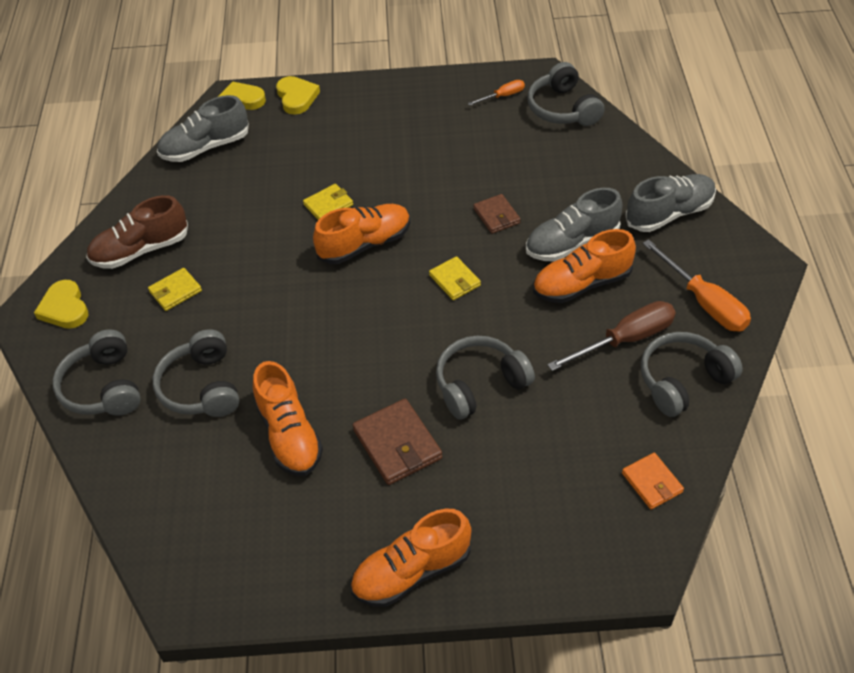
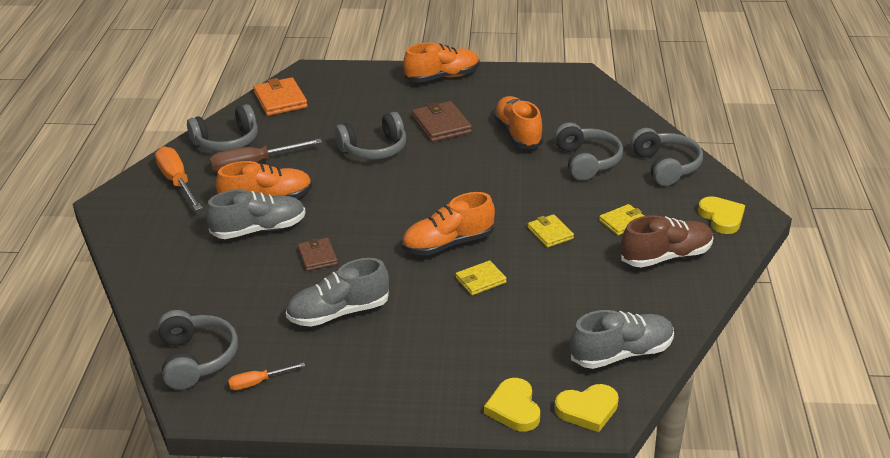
camera: 175 degrees left, 15 degrees down
(454, 280) = (373, 211): yellow wallet -> yellow wallet (550, 233)
(652, 483) = (280, 100): orange wallet -> orange wallet, size x1.60
(669, 214) = (157, 245): grey shoe -> grey shoe (339, 312)

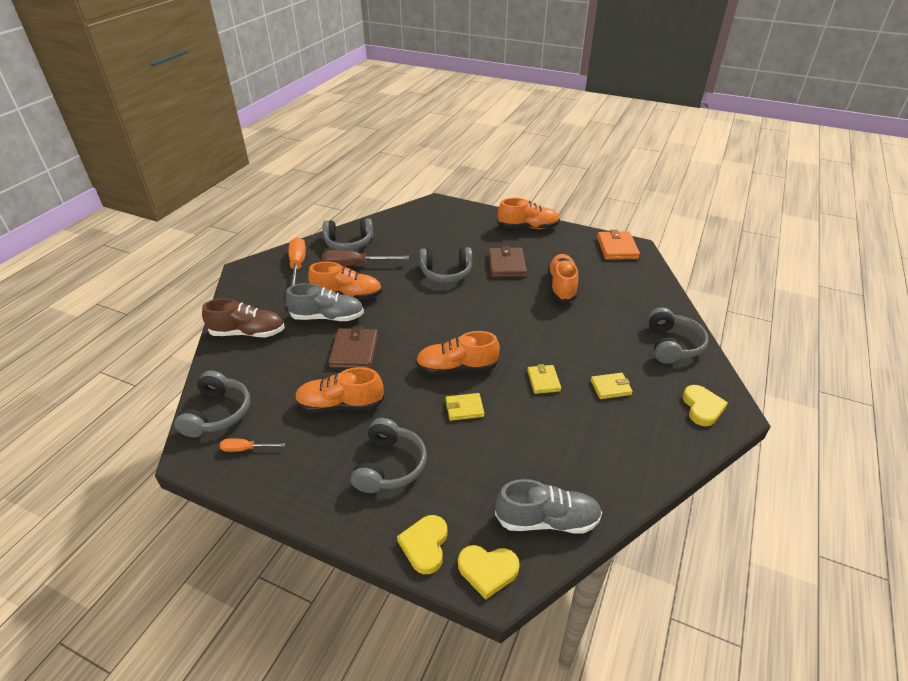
camera: 20 degrees right, 5 degrees up
(280, 100) = (403, 220): orange wallet -> orange wallet (617, 248)
(317, 256) = (354, 351): brown wallet -> brown wallet, size x1.60
(339, 312) = (340, 404): grey shoe -> orange shoe
(587, 161) = (606, 323): grey headphones -> grey headphones (390, 465)
(666, 256) = (633, 432): brown shoe -> brown shoe (248, 333)

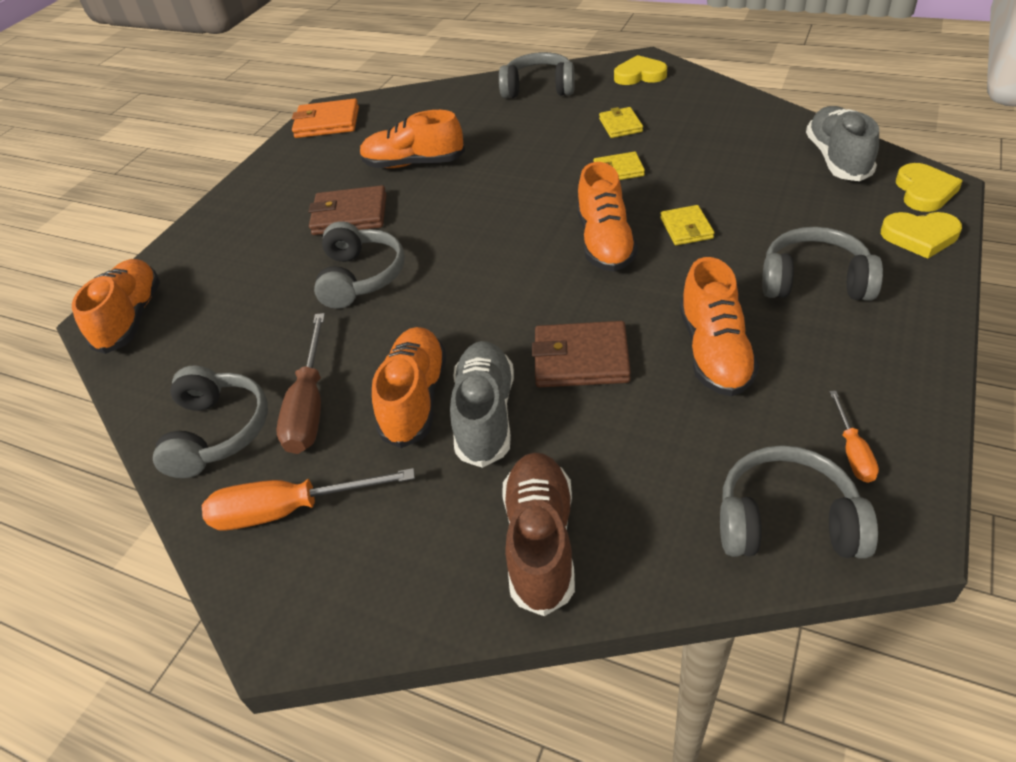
camera: 85 degrees left, 5 degrees up
(528, 227) = (242, 200): orange shoe -> orange shoe (131, 318)

